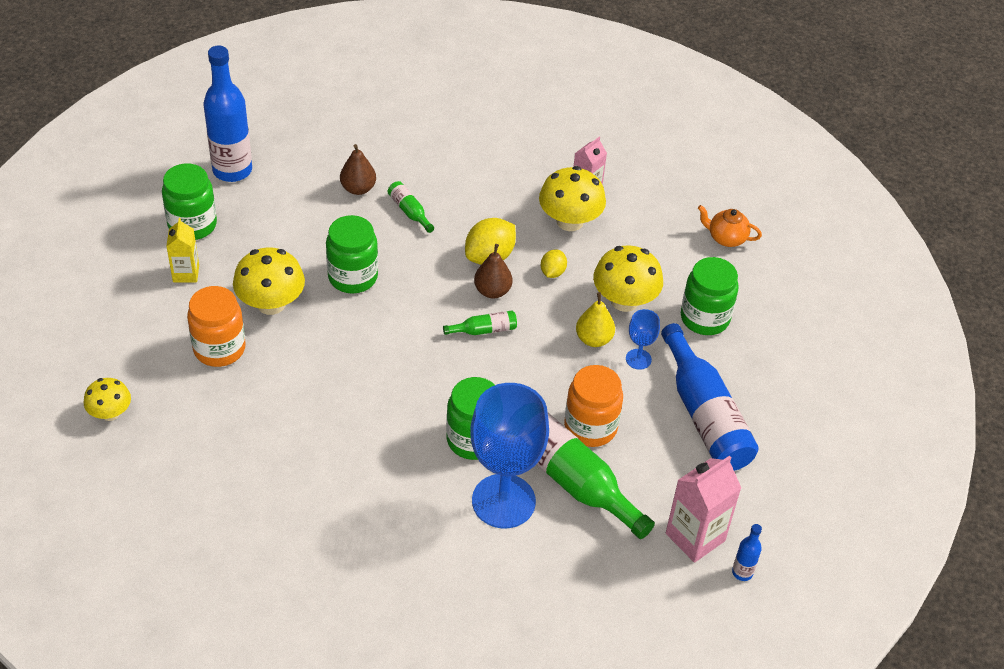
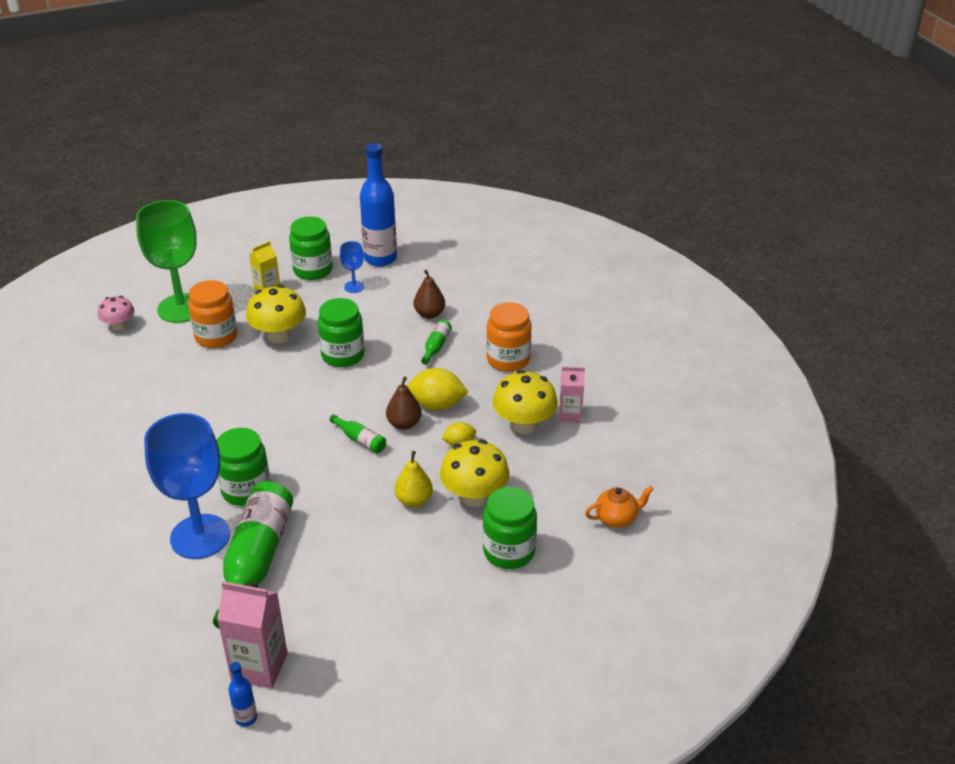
camera: 55 degrees right, 10 degrees down
(110, 413) = (119, 326): yellow mushroom -> pink mushroom
(138, 351) = (181, 308): none -> green goblet
(590, 427) = (319, 545): orange jar -> orange jar (508, 360)
(638, 359) = (420, 535): blue goblet -> blue goblet (354, 287)
(705, 415) = (400, 606): blue bottle -> none
(726, 238) = (616, 518): orange teapot -> orange teapot turned 90 degrees clockwise

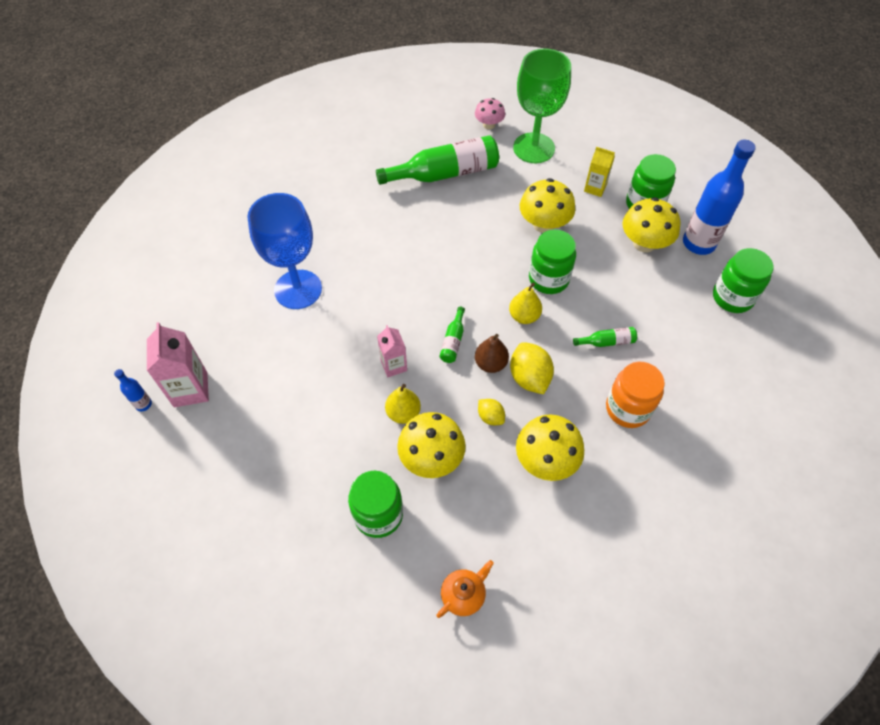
camera: 65 degrees right, 20 degrees up
(216, 337) = (515, 186): orange jar -> none
(246, 490) = (357, 293): green jar -> green jar (732, 297)
(256, 561) = (289, 336): green bottle -> green bottle (445, 173)
(354, 287) = (644, 243): blue goblet -> yellow mushroom
(370, 385) = (524, 316): none -> yellow pear
(429, 314) = (648, 316): brown pear -> none
(570, 415) = (583, 496): pink carton -> pink carton (393, 365)
(616, 518) = (463, 595): orange teapot -> orange teapot turned 90 degrees counterclockwise

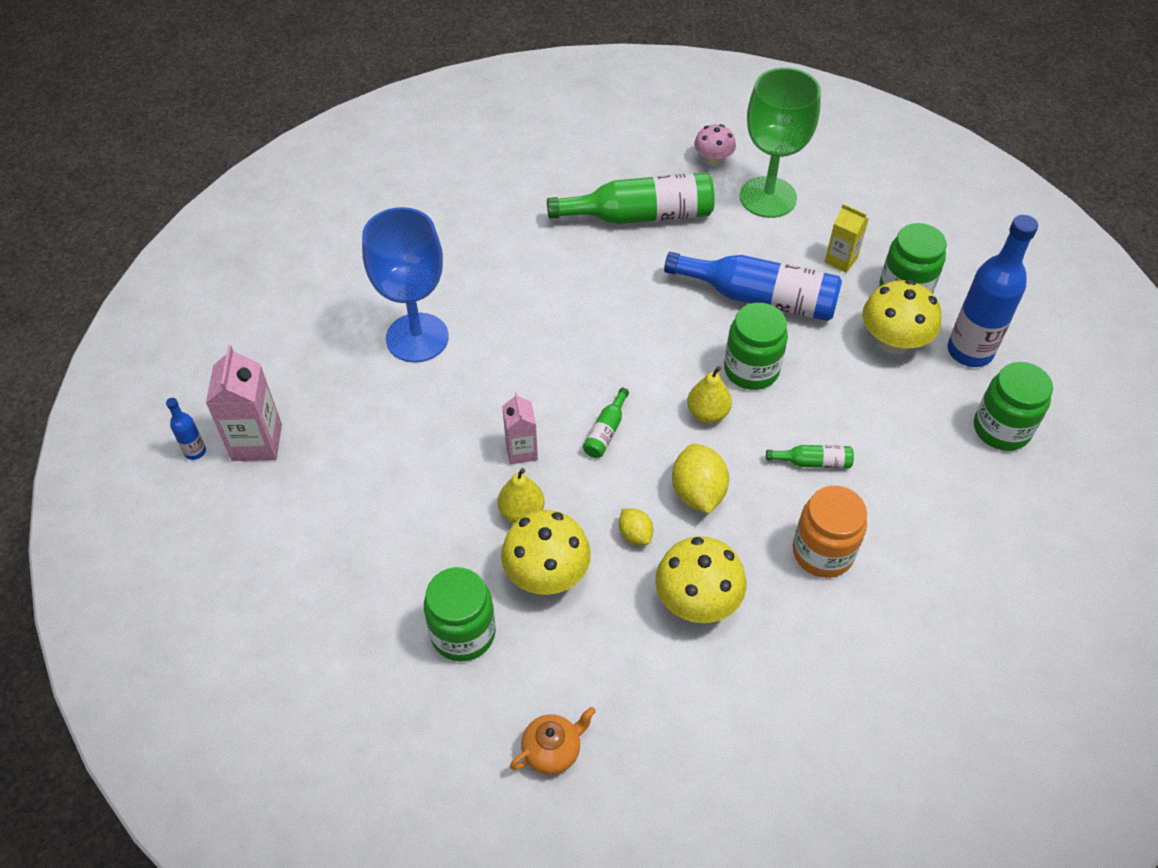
camera: 10 degrees right, 5 degrees down
(490, 363) = (649, 467): brown pear -> none
(544, 224) = (760, 298): yellow mushroom -> blue bottle

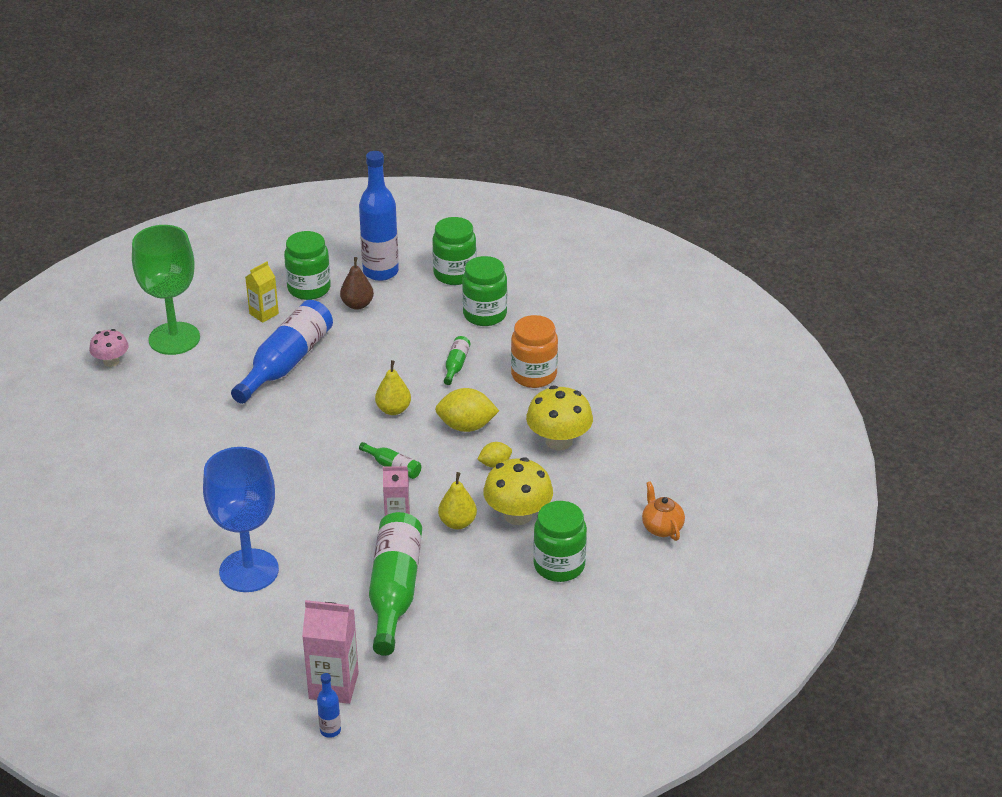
camera: 80 degrees left, 15 degrees down
(640, 215) = (160, 415): green bottle -> green bottle (394, 591)
(751, 370) = (359, 380): green jar -> green jar (485, 314)
(893, 341) = (357, 305): yellow mushroom -> brown pear

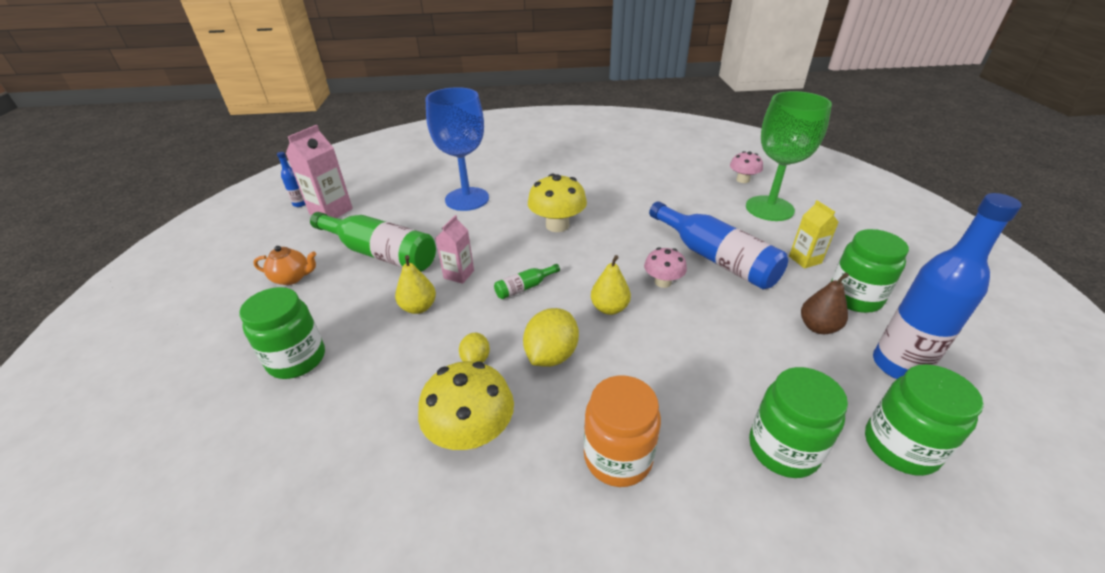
camera: 115 degrees right, 0 degrees up
(340, 387) = (663, 282): none -> pink mushroom
(456, 365) = (670, 380): green bottle -> none
(518, 515) = (389, 352): yellow mushroom -> yellow mushroom (557, 225)
(661, 528) = (242, 481): orange teapot -> orange teapot (292, 278)

